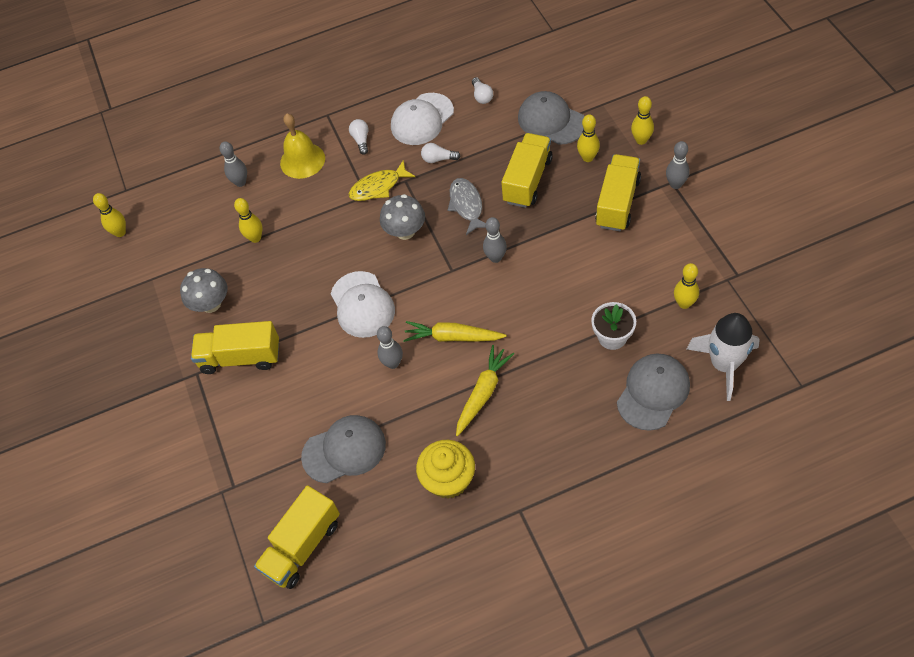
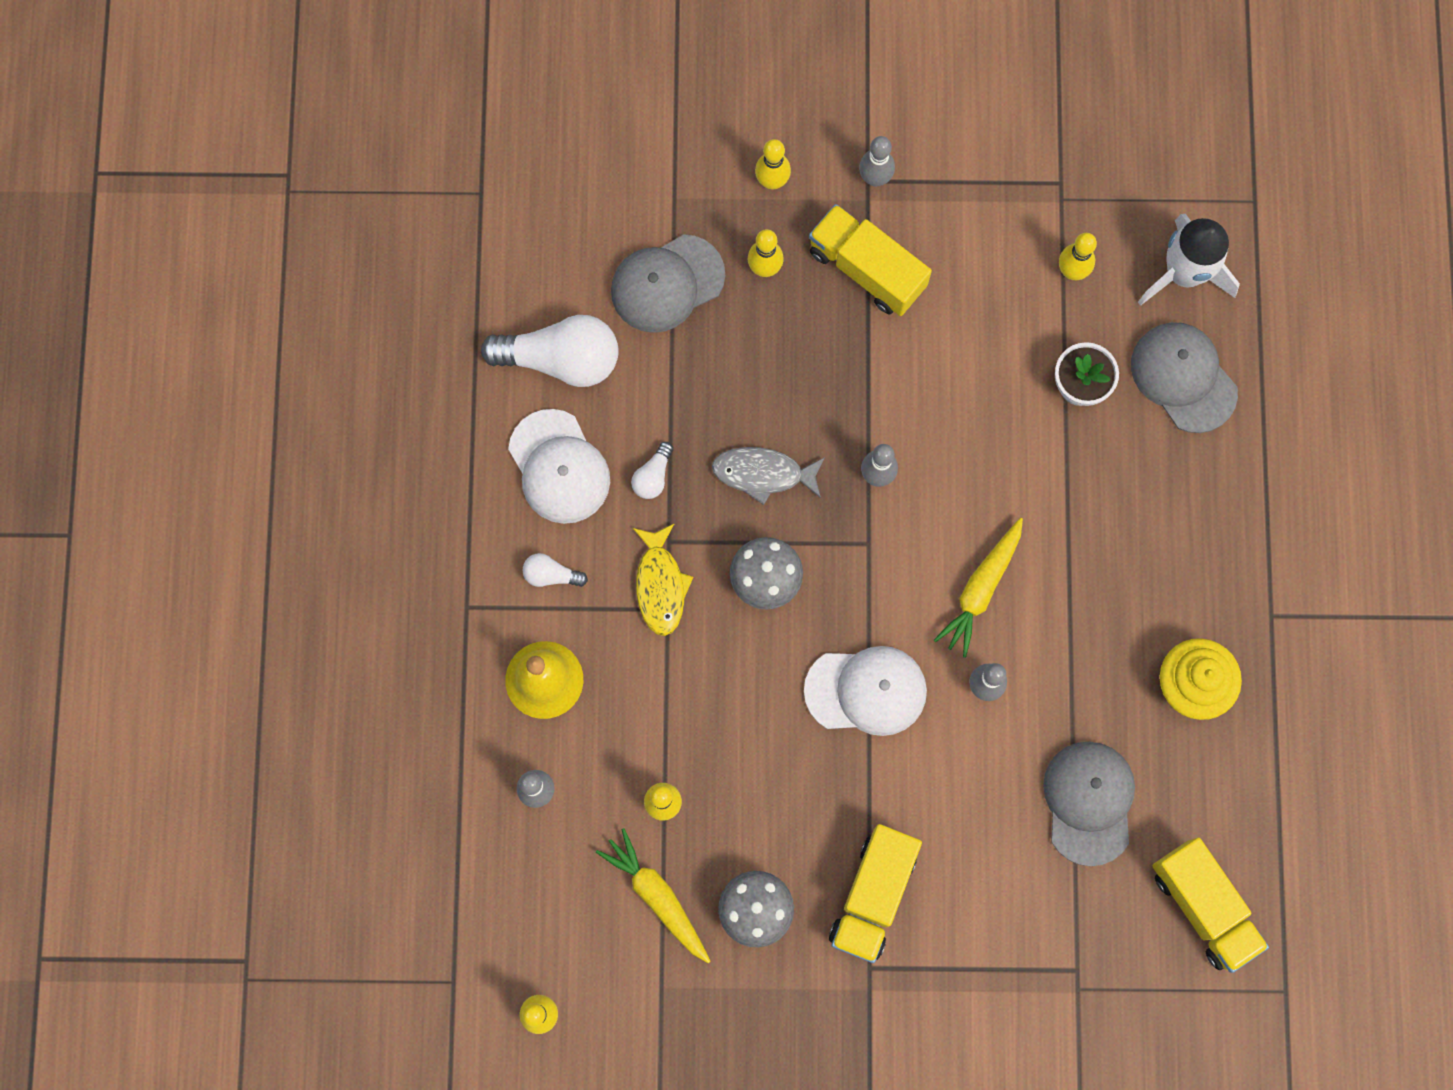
camera: 75 degrees left, 20 degrees up
(482, 96) = (561, 359): white light bulb -> white light bulb, size x2.17
(483, 393) = (1086, 587): yellow carrot -> yellow carrot (657, 896)
(527, 180) = (762, 369): yellow truck -> none

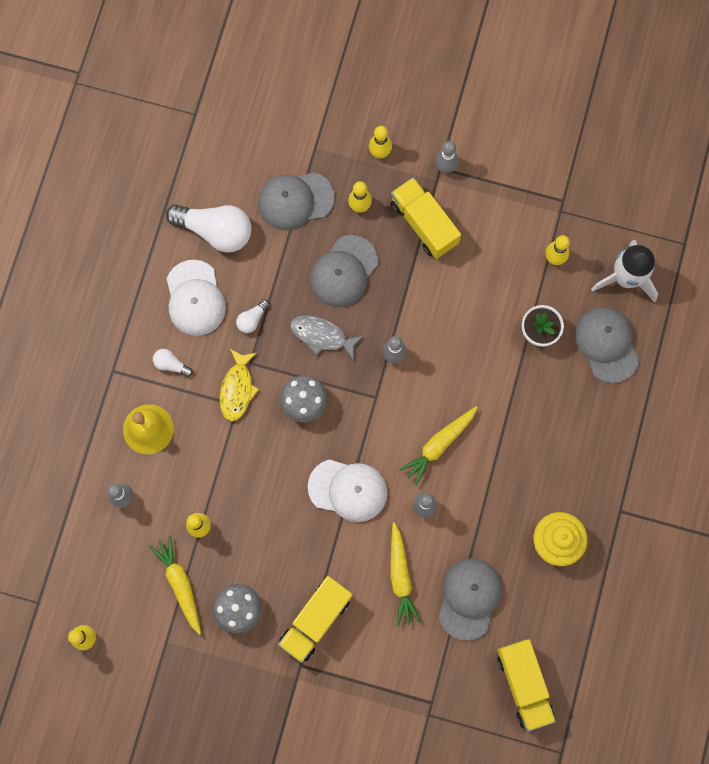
camera: 15 degrees right, 0 degrees up
(768, 370) = (343, 271): none -> grey cap
(979, 798) = (400, 577): none -> yellow carrot

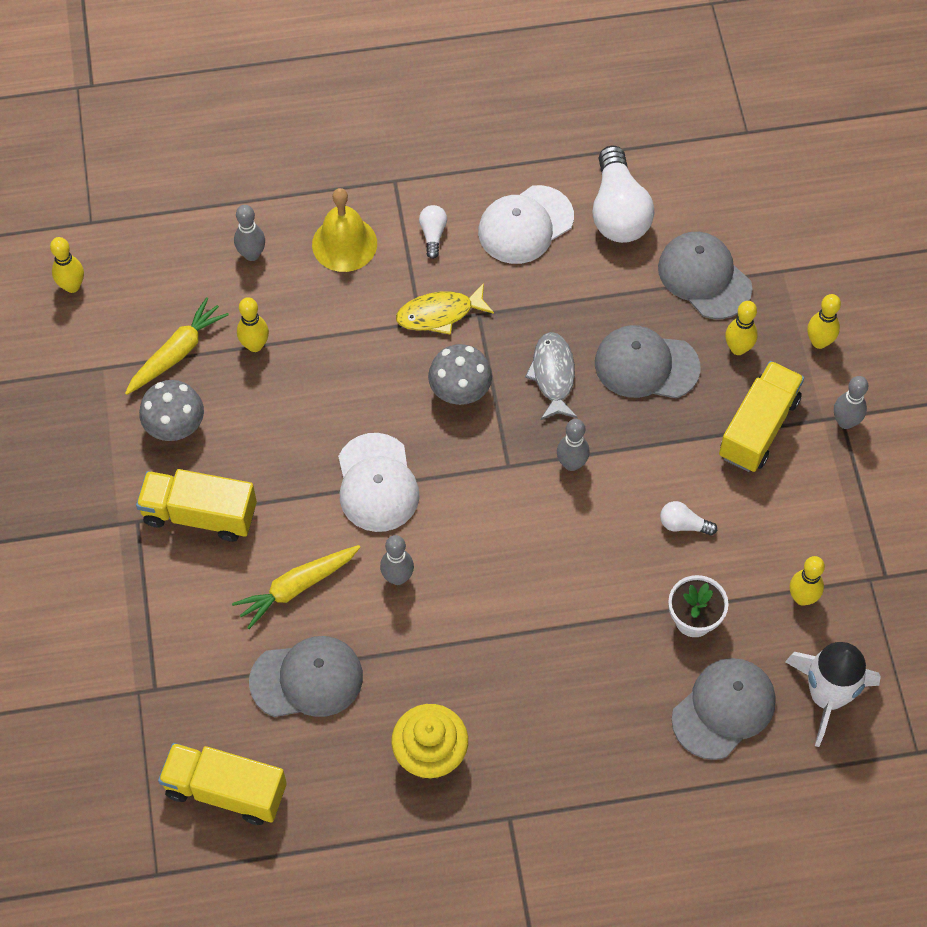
camera: 65 degrees right, 15 degrees down
(252, 319) = (532, 293): white light bulb -> white light bulb (683, 525)
(439, 445) = (484, 562): yellow carrot -> none
(524, 684) = (225, 790): yellow truck -> yellow truck turned 60 degrees clockwise

